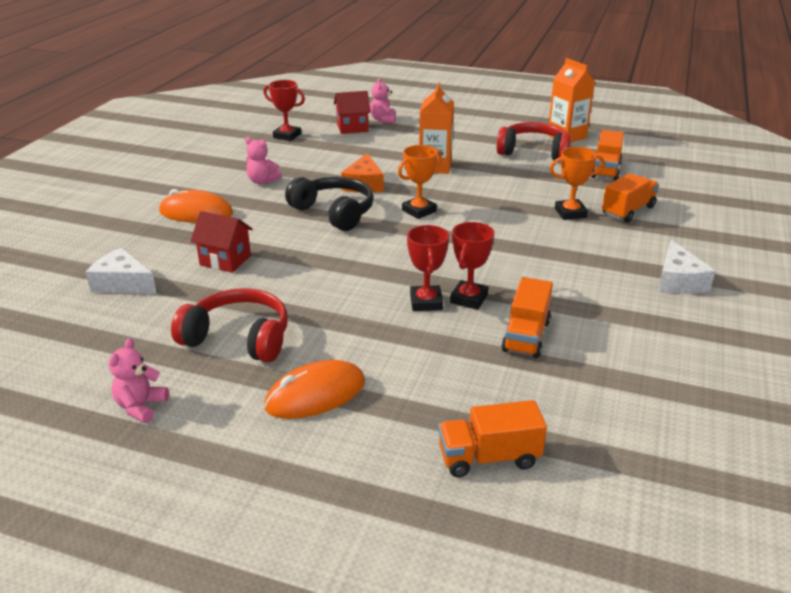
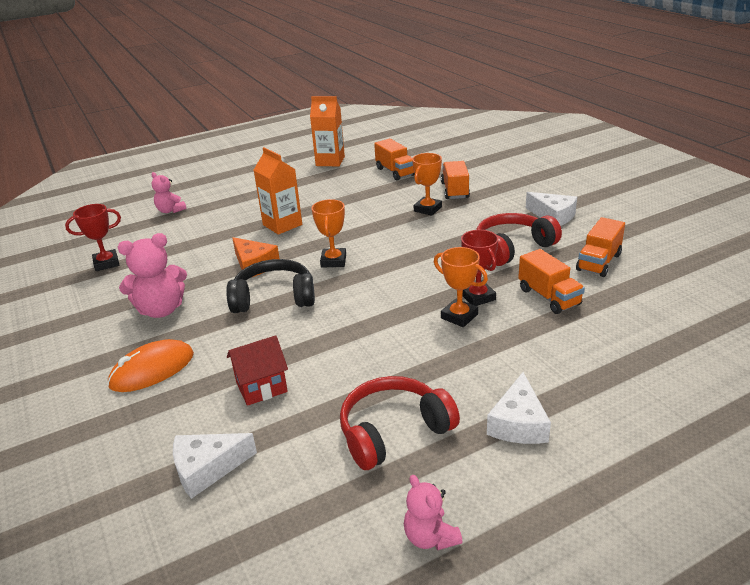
camera: 45 degrees left, 0 degrees up
(262, 181) = (161, 310): pink teddy bear -> pink teddy bear, size x1.67
(315, 395) = (518, 423): orange mouse -> white cheese
(352, 128) = (156, 229): red house -> none
(426, 302) = (459, 316): red trophy -> orange trophy
(489, 457) = (665, 377): orange truck -> orange truck (598, 262)
(533, 152) = (329, 181): red headphones -> red headphones (512, 248)

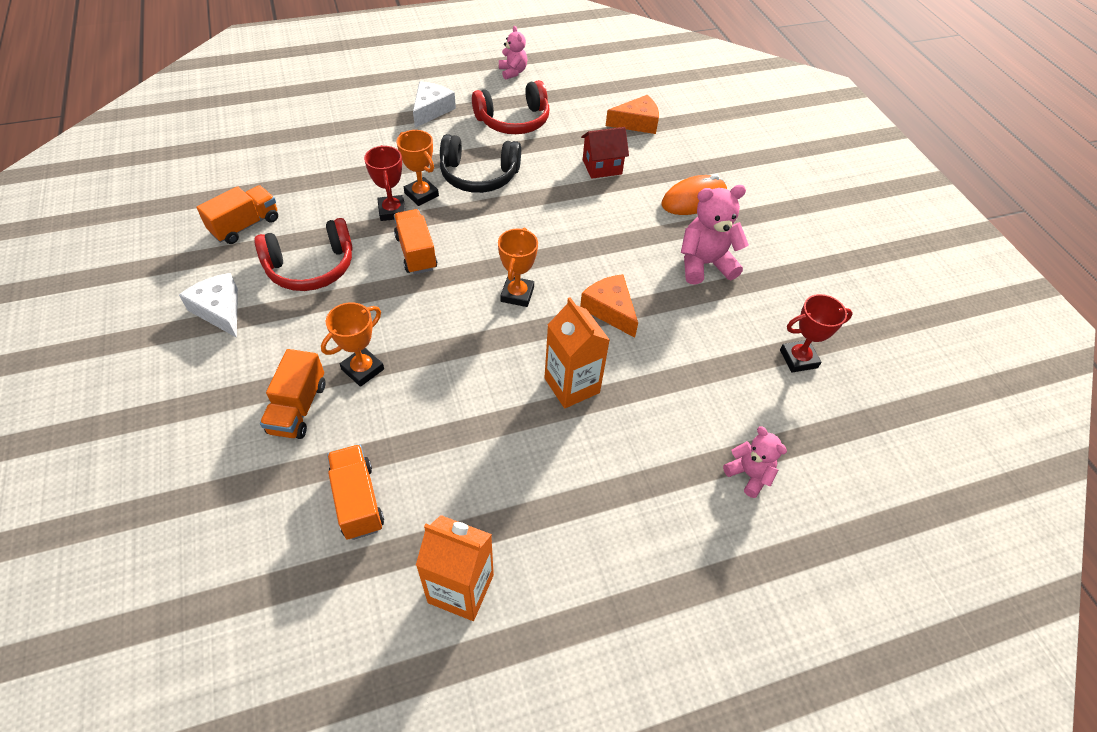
camera: 175 degrees left, 20 degrees up
(207, 469) = (637, 123): white cheese -> orange cheese
(274, 298) = (589, 254): black headphones -> black headphones (479, 175)
(549, 297) = (329, 197): orange truck -> orange truck (416, 253)

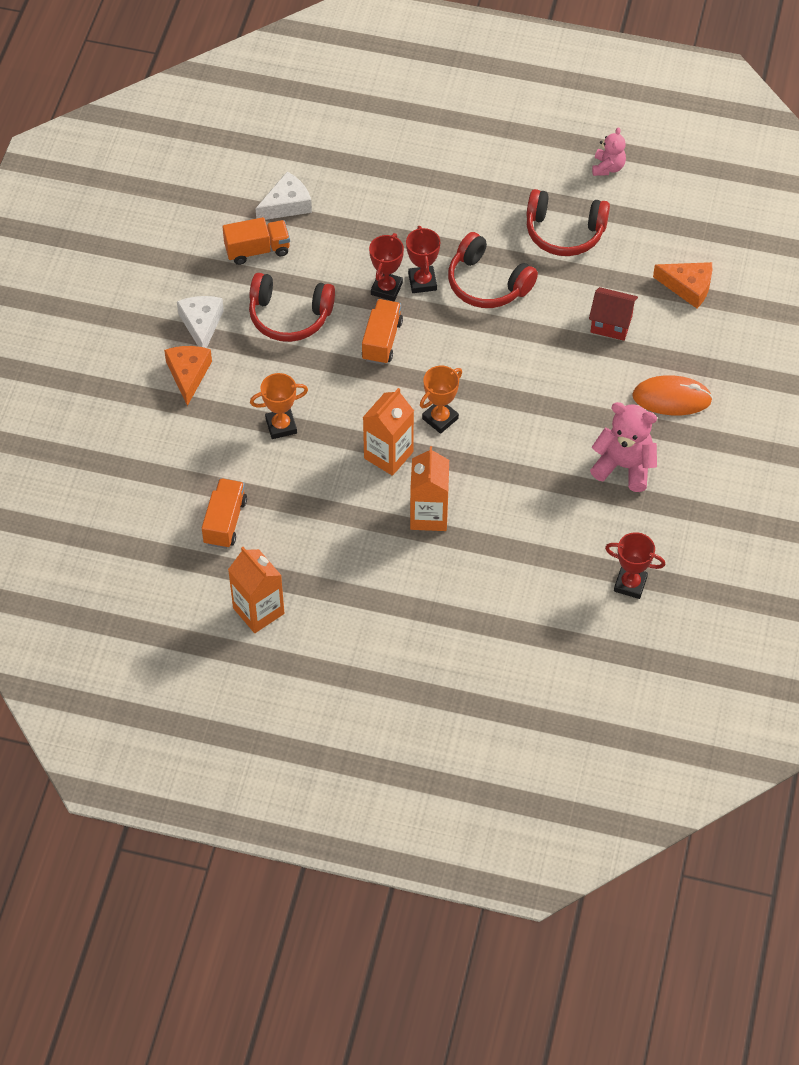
camera: 35 degrees right, 5 degrees up
(298, 408) = (219, 434): orange truck -> none
(421, 194) = (422, 282): orange trophy -> red trophy
(431, 110) = (492, 185): white cheese -> white cheese (287, 205)
(479, 175) = (487, 283): black headphones -> red headphones
(492, 348) = (388, 455): none -> orange carton
(610, 310) = (507, 468): orange cheese -> orange cheese (188, 374)
(749, 474) = (510, 644): pink teddy bear -> none

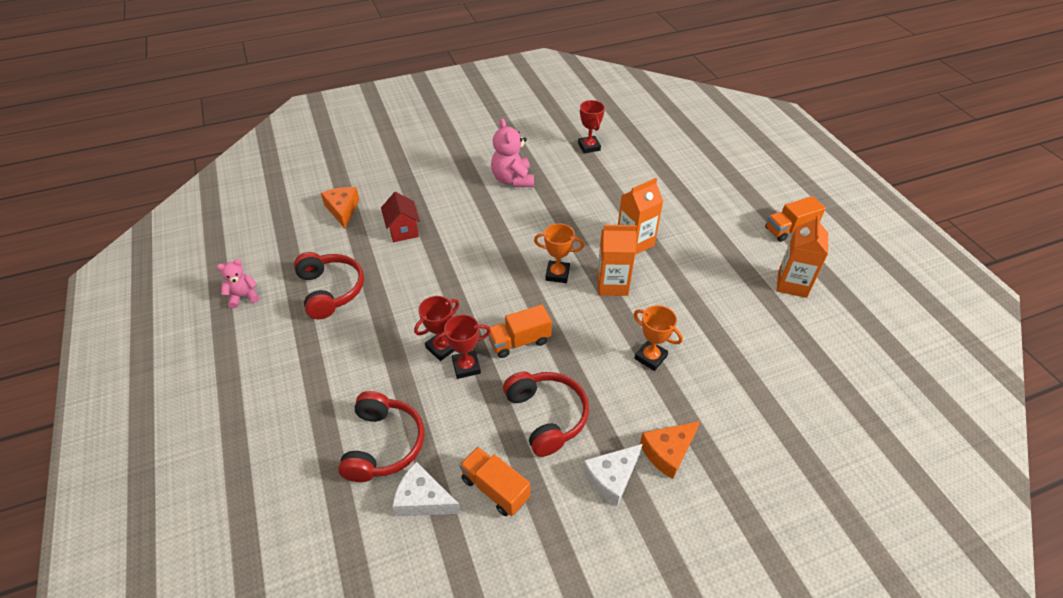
camera: 125 degrees left, 10 degrees down
(225, 521) = (757, 341): orange truck -> orange truck (789, 229)
(487, 283) = (414, 309): red headphones -> red headphones (383, 444)
(671, 398) = (443, 182): orange mouse -> none

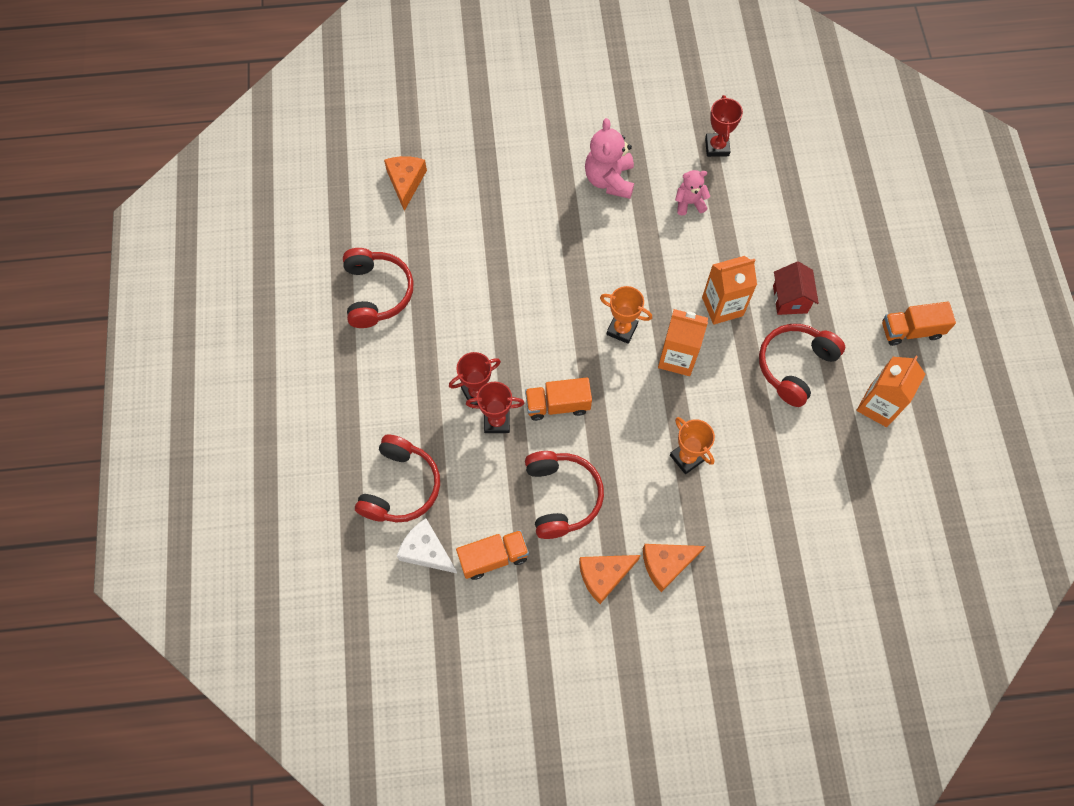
camera: 15 degrees right, 20 degrees up
(243, 296) = (287, 279): pink teddy bear -> pink teddy bear (689, 203)
(403, 230) = (467, 228): red house -> red house (790, 299)
(495, 488) = (493, 558): orange truck -> orange truck turned 105 degrees clockwise
(611, 478) = (604, 576): white cheese -> orange cheese
(711, 271) = (794, 366): none -> red headphones

